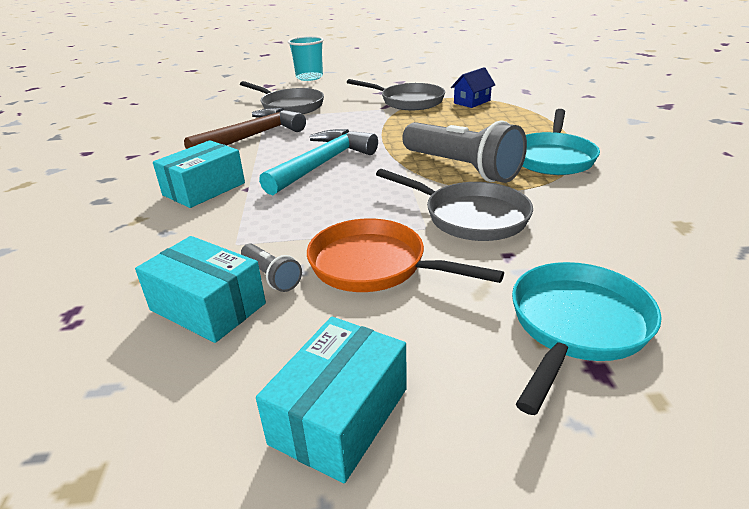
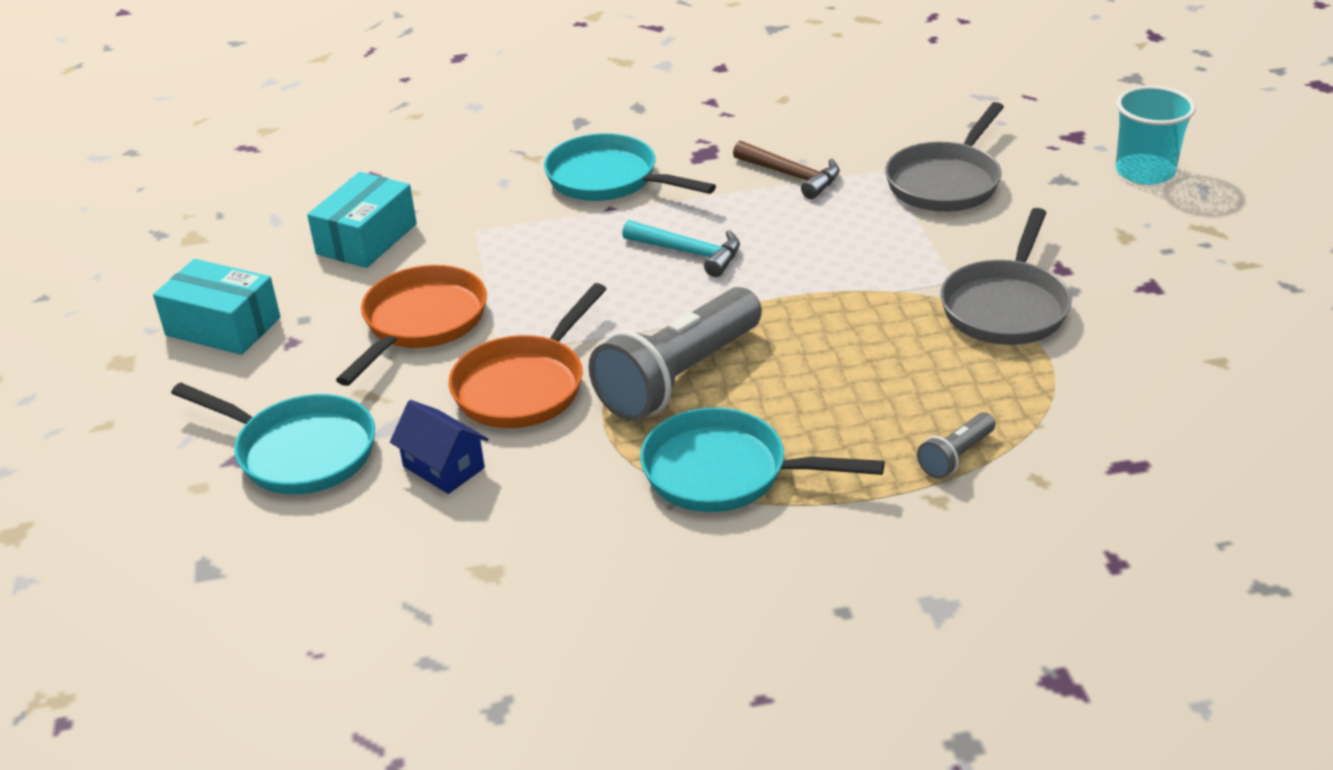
camera: 85 degrees right, 5 degrees up
(204, 189) = (609, 179): turquoise box -> turquoise pan
(252, 137) = (791, 176): brown hammer -> brown hammer, size x0.62
(271, 276) = (410, 263): grey flashlight -> grey flashlight (956, 456)
(322, 164) = (689, 253): turquoise hammer -> turquoise hammer, size x0.62
(470, 217) = (524, 386): grey pan -> orange pan
(472, 102) = (1022, 386): blue house -> blue house (443, 467)

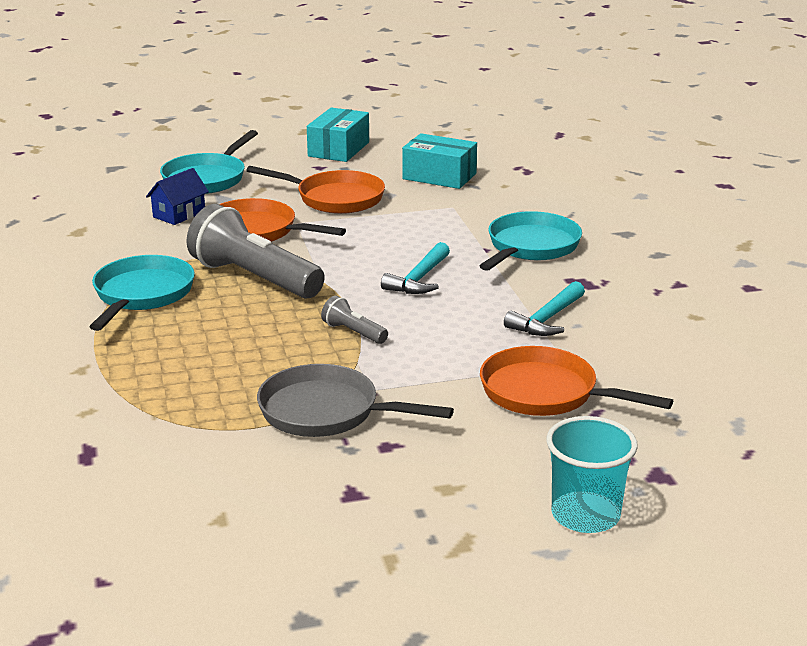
camera: 85 degrees right, 10 degrees down
(791, 176) = (547, 319): brown hammer -> turquoise hammer
(945, 182) = (546, 393): grey pan -> orange pan
(956, 456) = (127, 378): grey flashlight -> grey flashlight (353, 332)

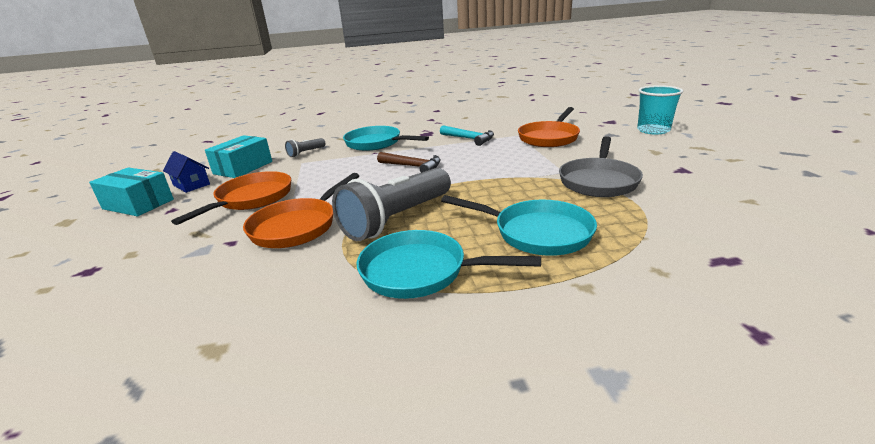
camera: 85 degrees left, 0 degrees up
(179, 214) = (221, 273): blue house -> blue house (191, 185)
(207, 178) = (130, 266): turquoise pan -> turquoise pan (536, 233)
(353, 332) = (490, 180): grey flashlight -> grey flashlight (306, 153)
(419, 279) = (412, 166): turquoise hammer -> brown hammer

